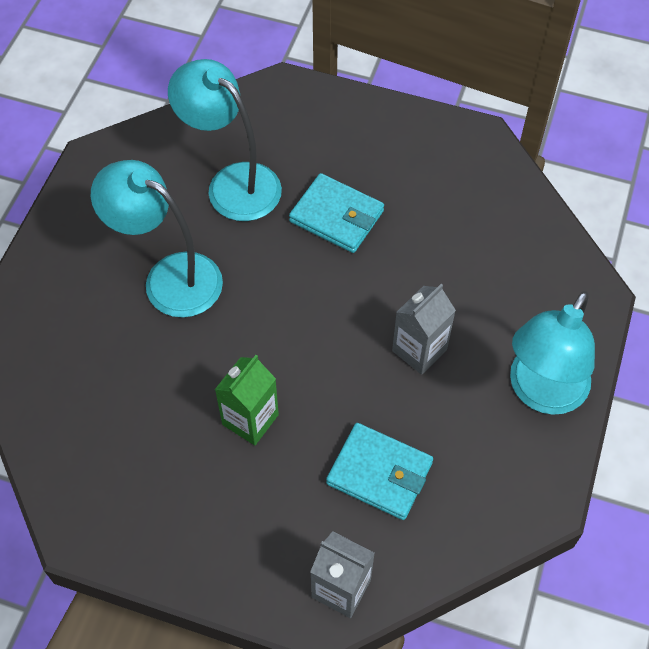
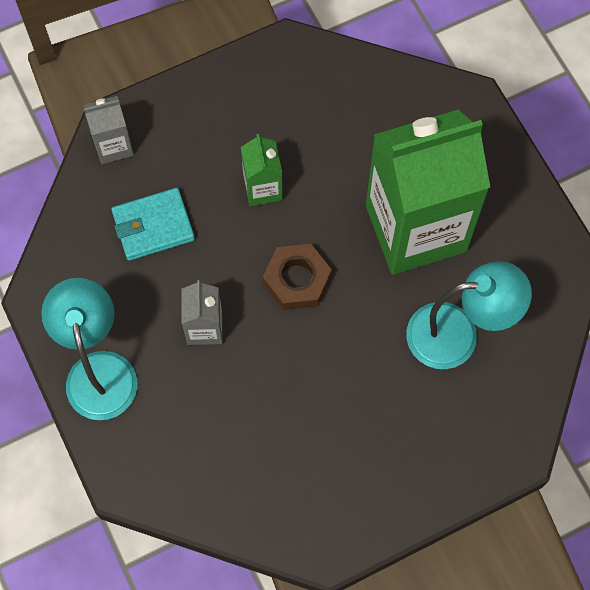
camera: 135 degrees right, 10 degrees up
(169, 277) = (415, 228): turquoise lamp -> green carton
(305, 321) = (297, 280): none -> brown nut
(336, 216) = (359, 376): turquoise wallet -> none

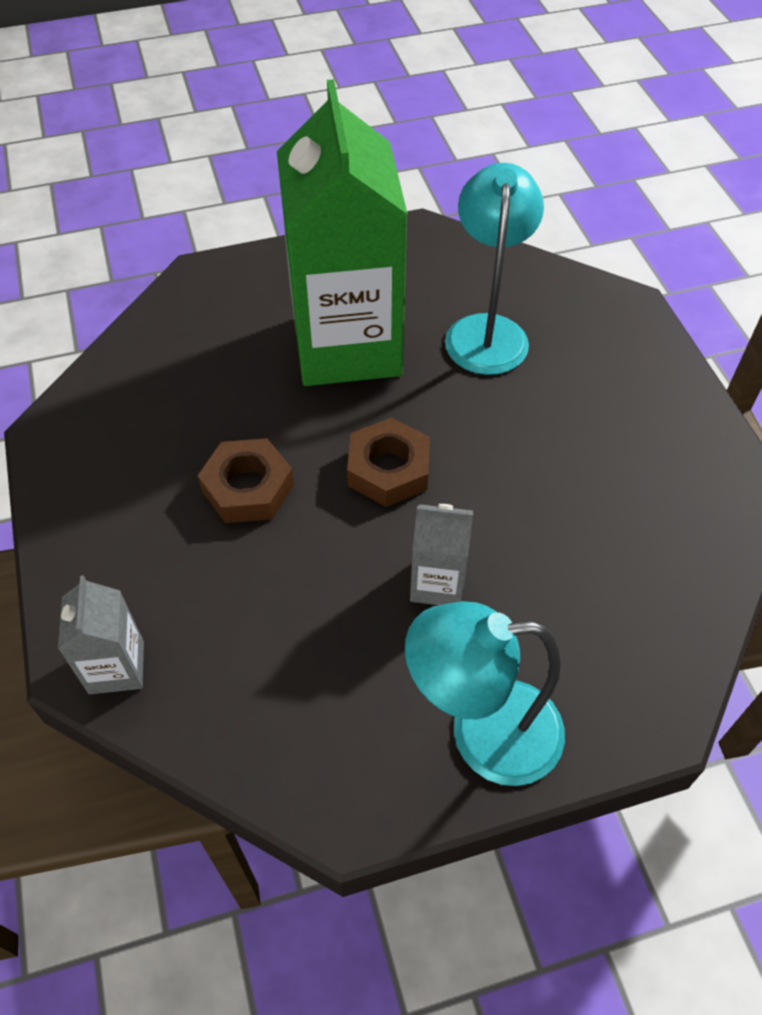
camera: 80 degrees left, 15 degrees down
(153, 226) = (267, 628): turquoise wallet -> none
(263, 188) = (248, 488): green carton -> brown nut

